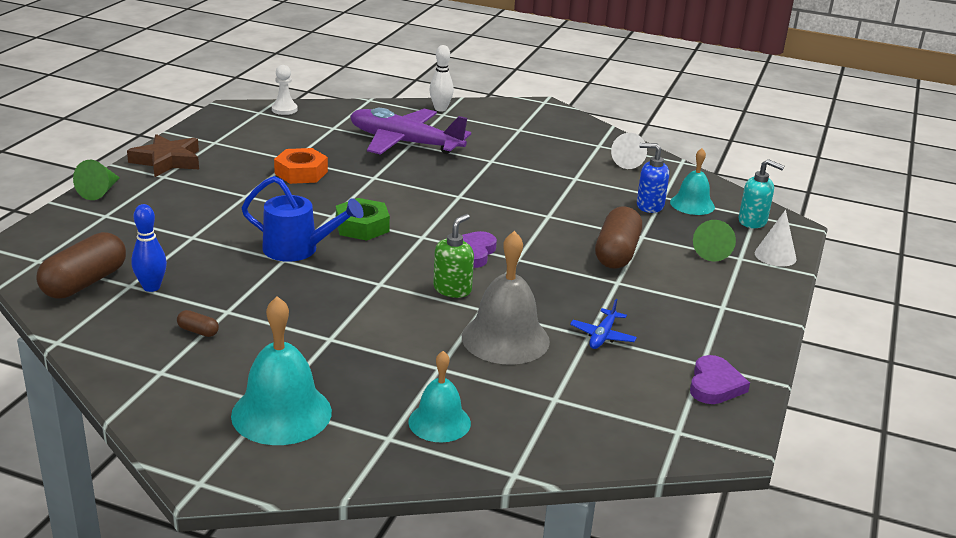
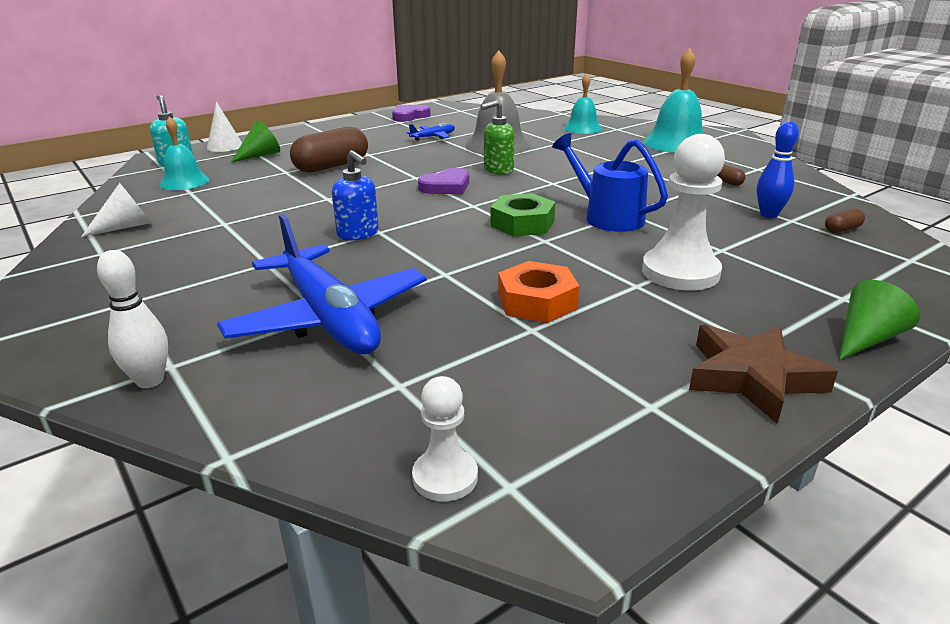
camera: 145 degrees left, 0 degrees up
(84, 283) = (842, 229): brown capsule -> brown capsule, size x0.44
(219, 210) = (680, 272): none -> white pawn
(404, 143) = (329, 318): purple plane -> blue plane
(649, 206) = (222, 187): blue soap dispenser -> blue soap dispenser (358, 234)

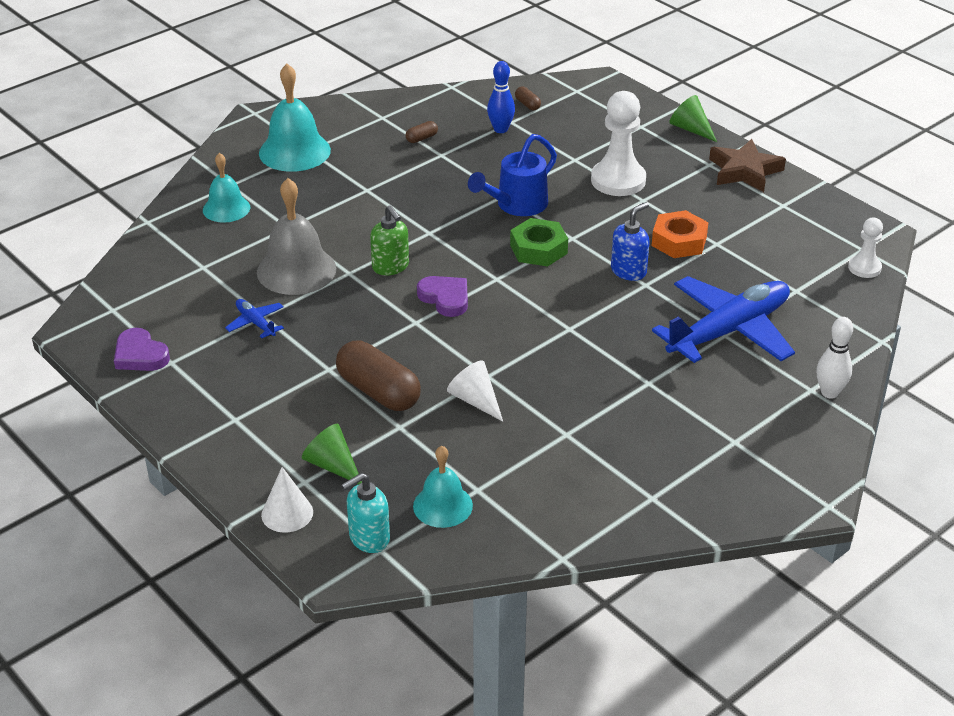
camera: 95 degrees left, 10 degrees up
(126, 227) = (587, 504): white cone -> white cone (475, 400)
(358, 234) = (578, 339): blue soap dispenser -> blue soap dispenser (628, 271)

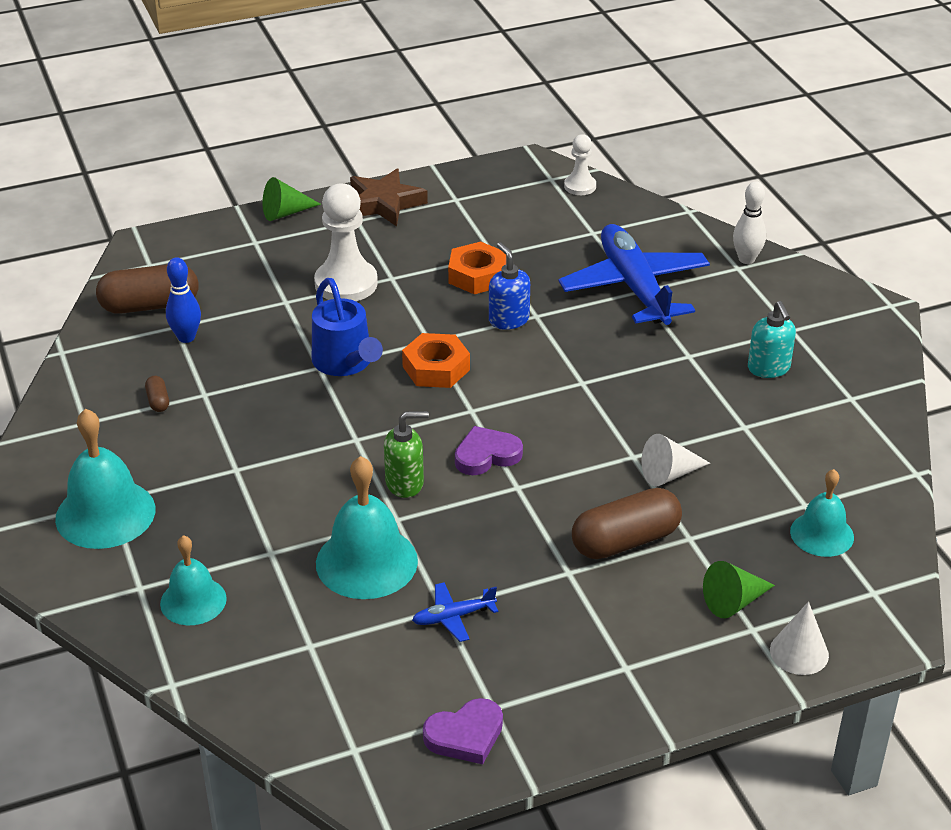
camera: 70 degrees left, 0 degrees up
(296, 270) = (366, 562): grey bell -> turquoise bell
(369, 538) = (855, 597): turquoise soap dispenser -> turquoise soap dispenser (769, 368)
(527, 104) = (150, 305): brown capsule -> brown capsule, size x2.30
(538, 249) = (436, 368): green nut -> orange nut

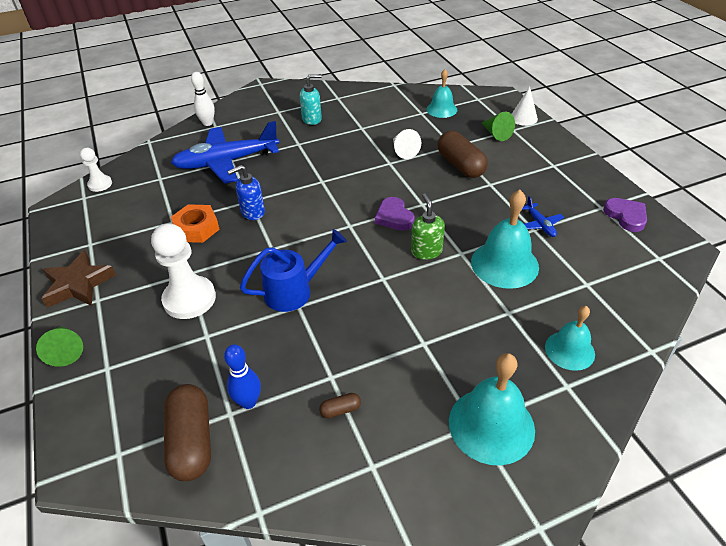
camera: 90 degrees left, 5 degrees up
(436, 368) = (304, 243): orange nut -> none

